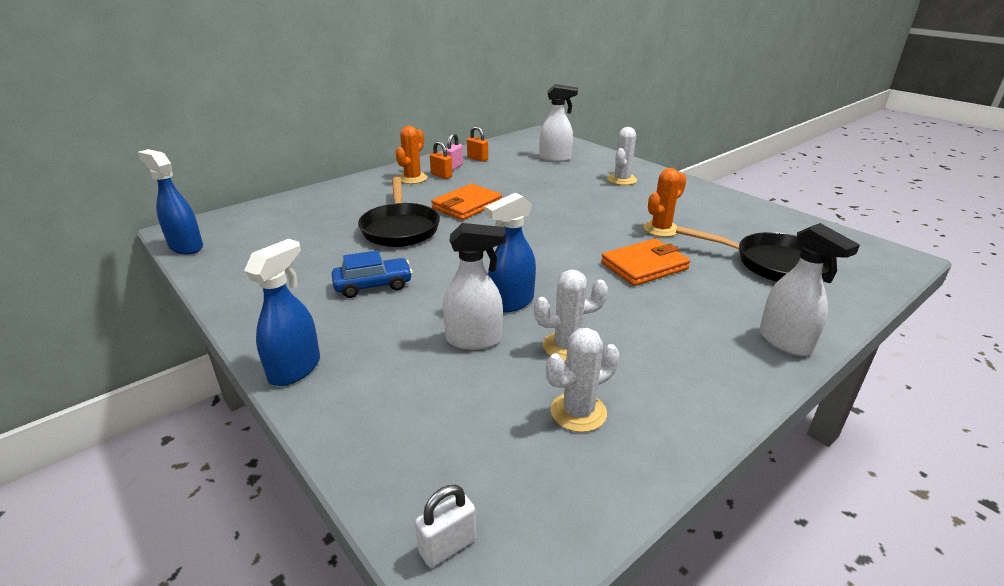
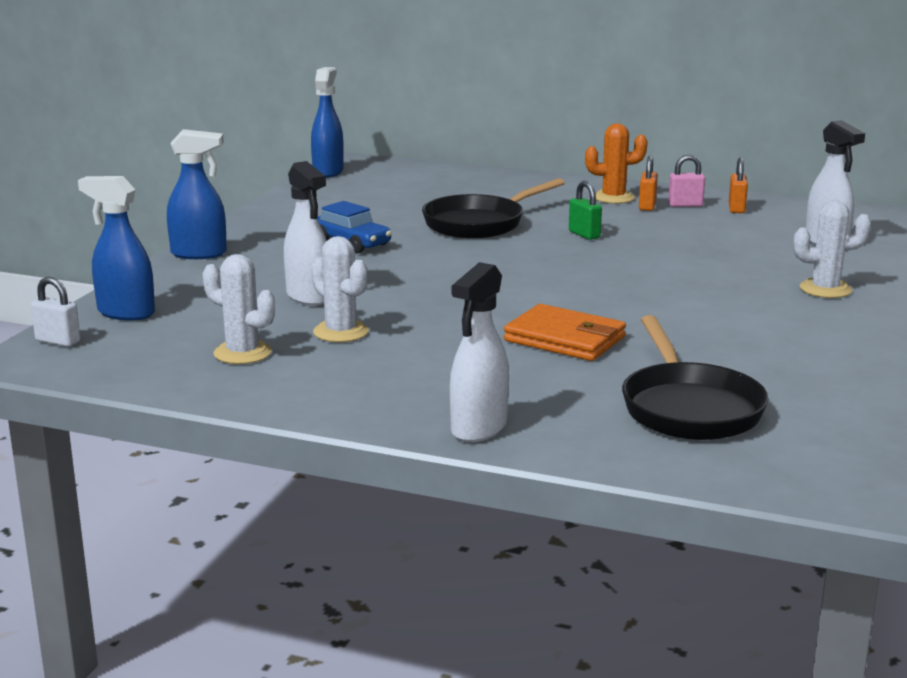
camera: 60 degrees right, 10 degrees down
(467, 205) = (584, 234): orange wallet -> green padlock
(511, 302) = (392, 296): blue spray bottle -> blue spray bottle (125, 313)
(661, 229) = (690, 333): orange cactus -> none

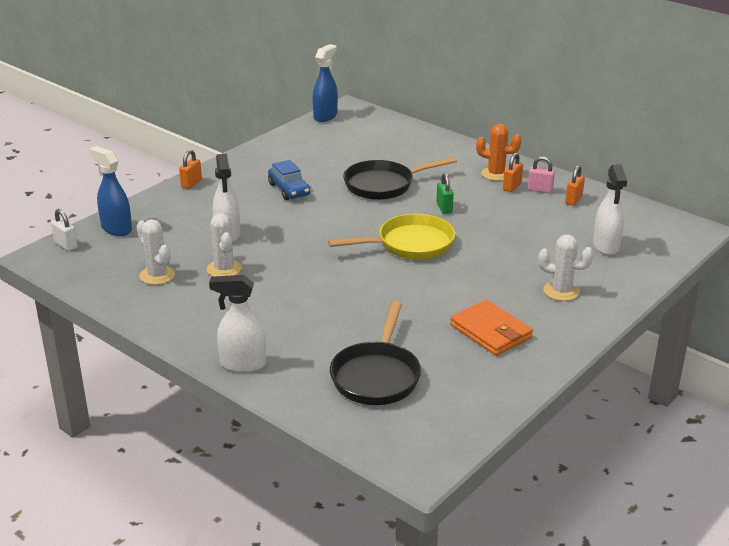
camera: 20 degrees right, 10 degrees up
(199, 254) = (191, 184): blue spray bottle -> orange padlock
(478, 428) = (242, 364): white spray bottle -> white spray bottle turned 45 degrees clockwise
(564, 339) = (351, 302): orange wallet -> orange wallet (490, 331)
(580, 273) = (410, 244): none -> yellow pan

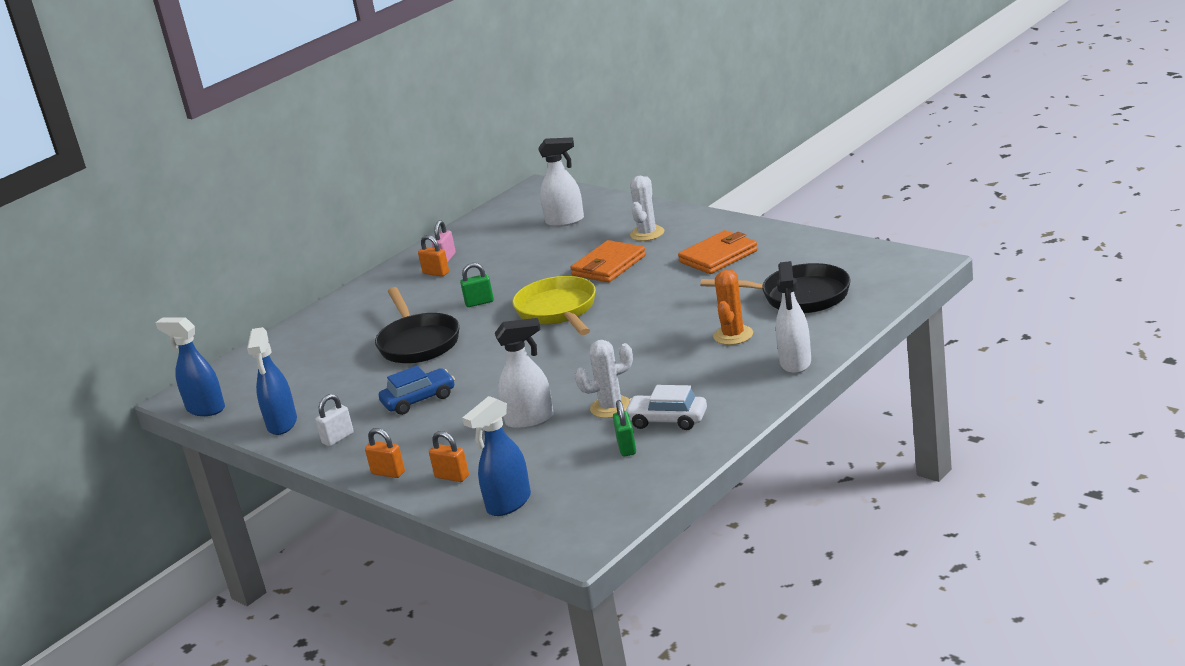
camera: 85 degrees left, 5 degrees down
(66, 245) = (551, 532): white padlock -> white padlock (338, 438)
(157, 275) = (626, 447): white cactus -> green padlock
(186, 294) = (667, 420): none -> white car
(286, 143) = (282, 424): none -> blue spray bottle
(493, 269) = (609, 265): none -> orange wallet
(496, 174) = (404, 284): orange cactus -> orange cactus (733, 335)
(573, 200) = (471, 241): orange padlock -> orange padlock (452, 477)

